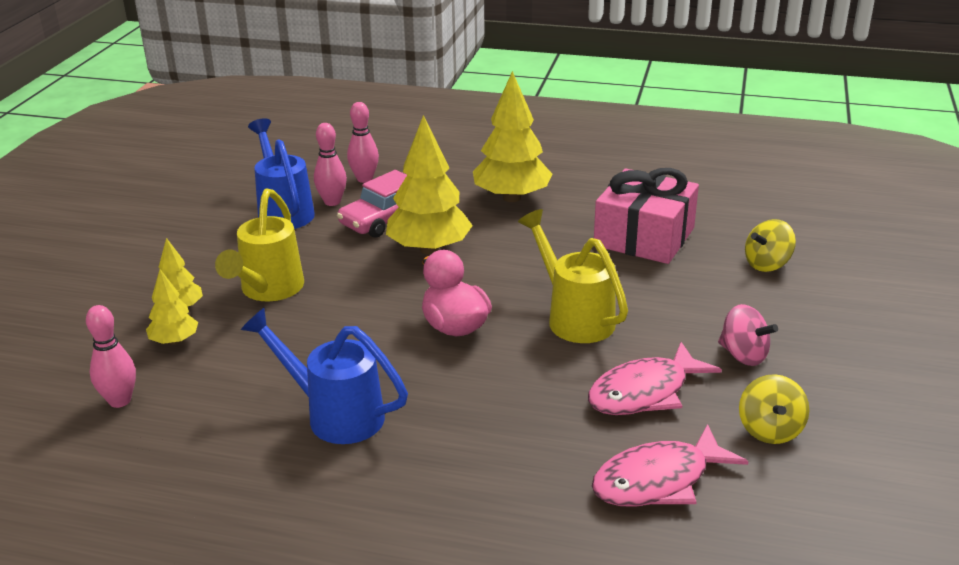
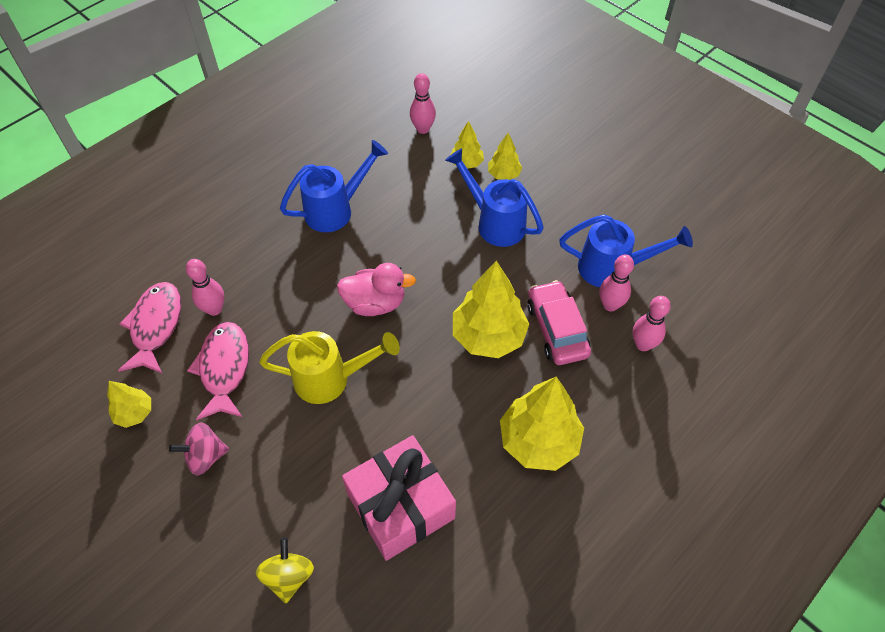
camera: 120 degrees right, 25 degrees up
(268, 291) = (494, 222): yellow watering can -> blue watering can
(582, 442) = (214, 309): none -> pink bowling pin
(770, 430) = (134, 413): yellow spinning top -> yellow tree

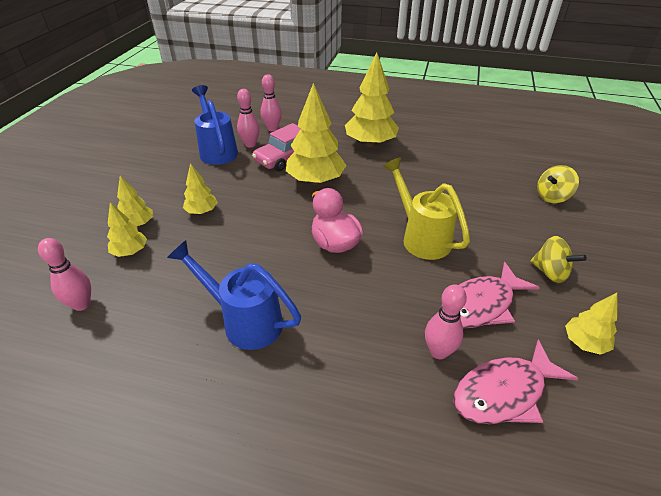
camera: 120 degrees left, 15 degrees down
(205, 456) = (550, 272): pink spinning top -> yellow spinning top
(400, 506) = (463, 174): pink gift -> none
(494, 222) = (202, 211): blue watering can -> yellow tree

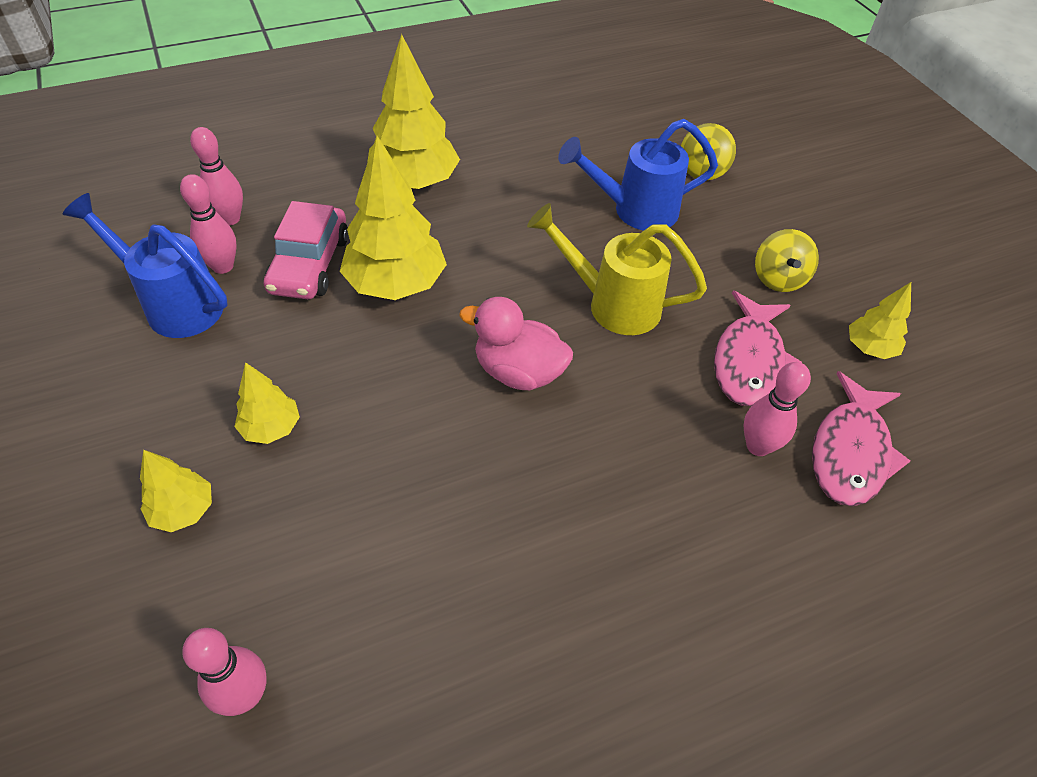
camera: 40 degrees left, 10 degrees up
(130, 252) = (226, 563): yellow tree -> none
(244, 321) = (513, 554): blue watering can -> blue watering can (634, 211)
(550, 272) = (778, 278): yellow spinning top -> yellow spinning top turned 90 degrees clockwise

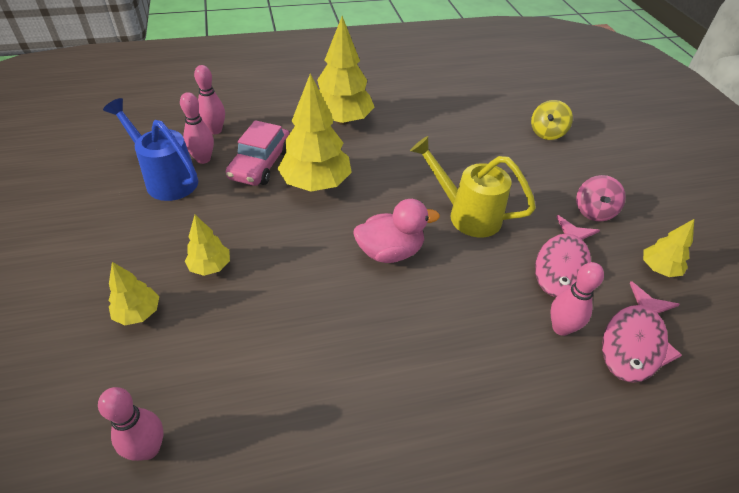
camera: 10 degrees right, 5 degrees down
(518, 372) = (390, 252): pink duck -> pink duck turned 135 degrees clockwise
(634, 211) = (493, 154): blue watering can -> none
(778, 278) = (593, 211): yellow spinning top -> pink spinning top

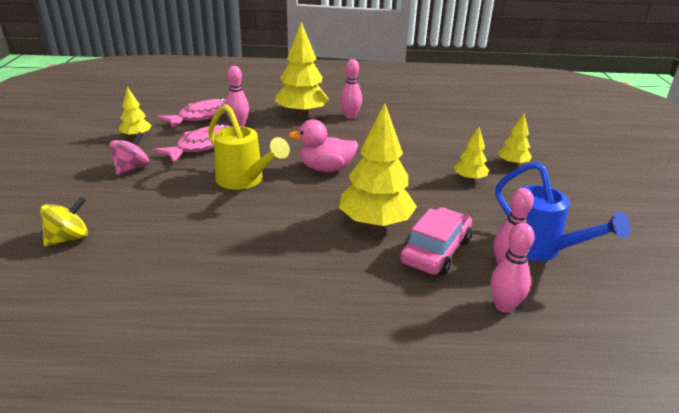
camera: 165 degrees left, 15 degrees down
(148, 449) = (481, 123): pink bowling pin -> pink bowling pin (350, 116)
(342, 120) = (321, 295): yellow tree -> yellow tree (302, 114)

